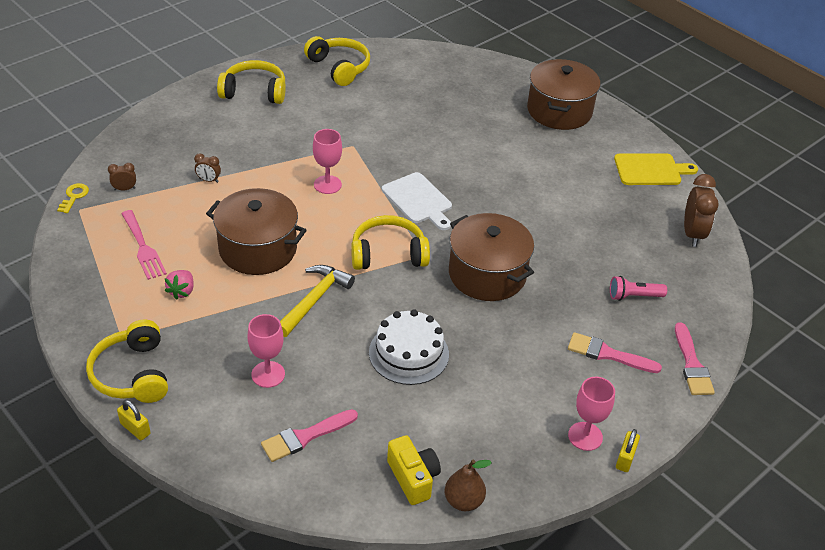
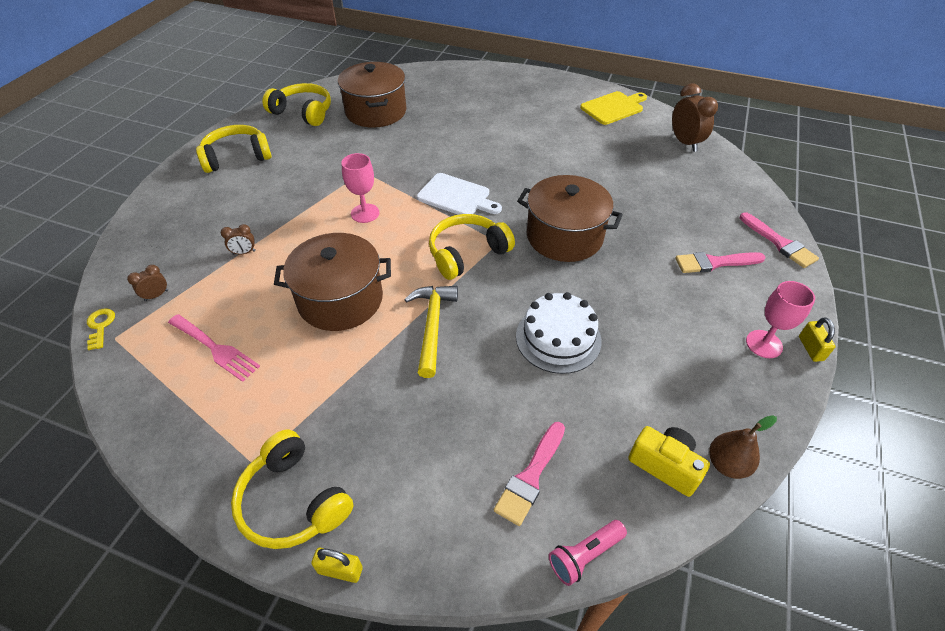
camera: 25 degrees left, 5 degrees up
(182, 291) = (289, 378): pink strawberry -> none
(268, 374) = (443, 426): pink goblet -> none
(559, 111) = (510, 88): brown pot -> brown pot (376, 112)
(634, 296) = (689, 207): pink flashlight -> pink flashlight (585, 555)

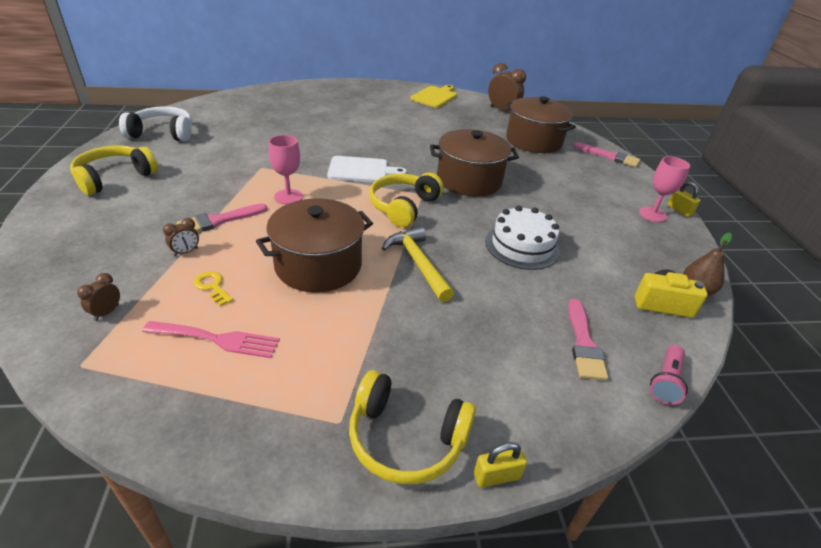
camera: 30 degrees left, 10 degrees down
(100, 326) = (51, 360): yellow key -> yellow key (212, 287)
(303, 112) = (163, 133): yellow headphones -> white headphones
(376, 112) = (238, 123): brown pot -> brown pot (533, 141)
(714, 263) = (582, 175): pink brush -> pink brush (218, 221)

